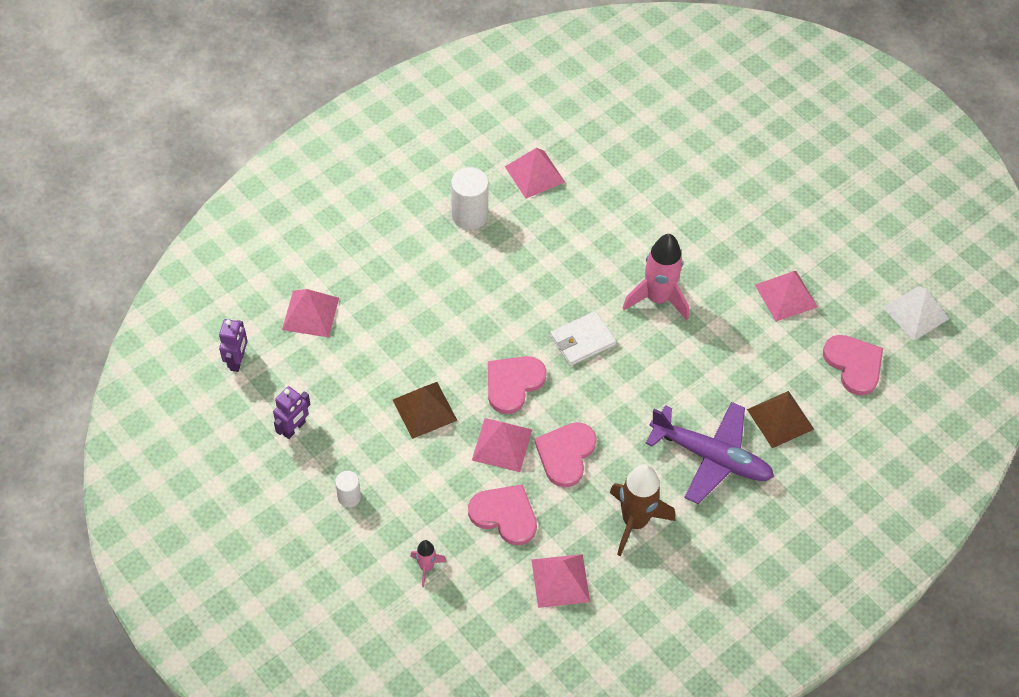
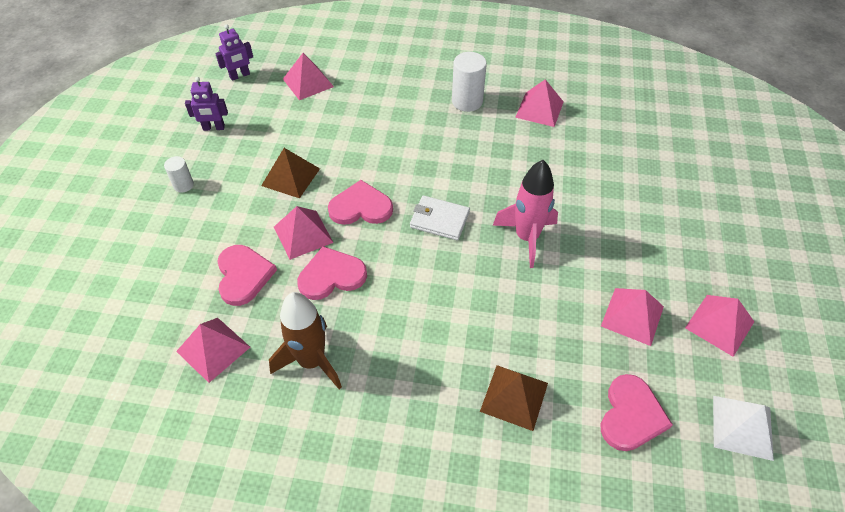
camera: 50 degrees right, 5 degrees down
(426, 567) = (158, 261): pink rocket -> none
(711, 457) = (425, 371): purple plane -> none
(839, 253) = (719, 324): none -> pink pyramid

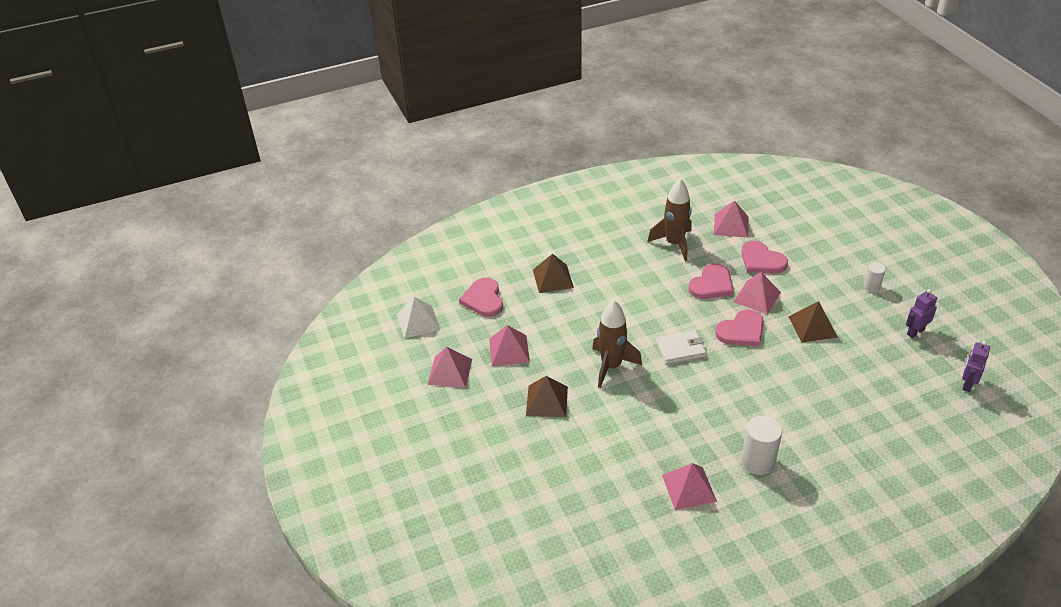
camera: 150 degrees right, 10 degrees down
(308, 82) = (906, 408): pink pyramid -> none
(526, 237) = (611, 366): pink rocket -> brown rocket
(620, 235) = (547, 401): none -> brown pyramid

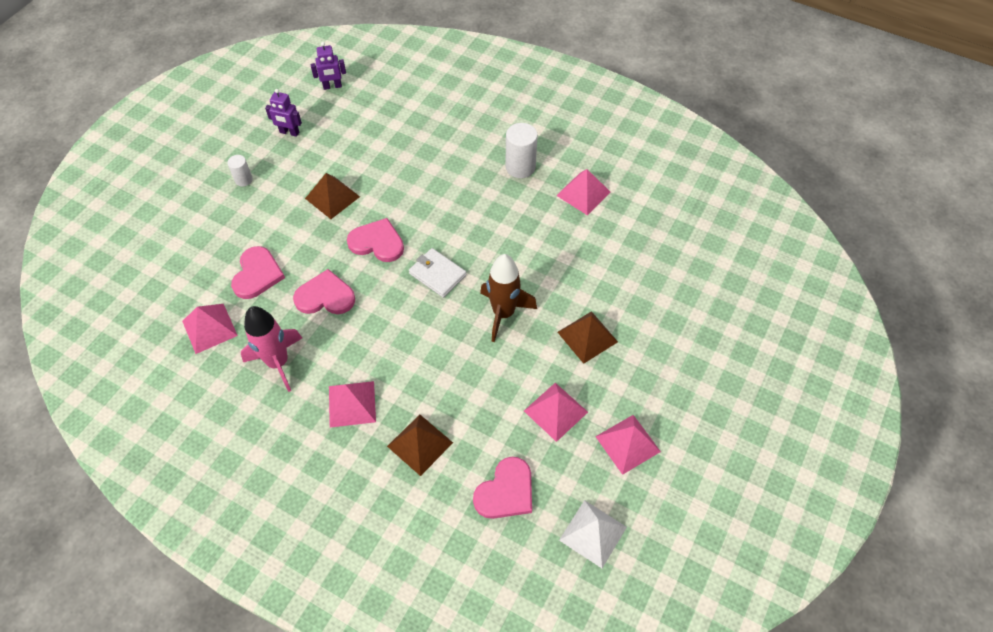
camera: 130 degrees left, 15 degrees up
(674, 244) = (278, 363): brown rocket -> pink rocket
(757, 297) = (319, 253): pink pyramid -> pink pyramid (352, 404)

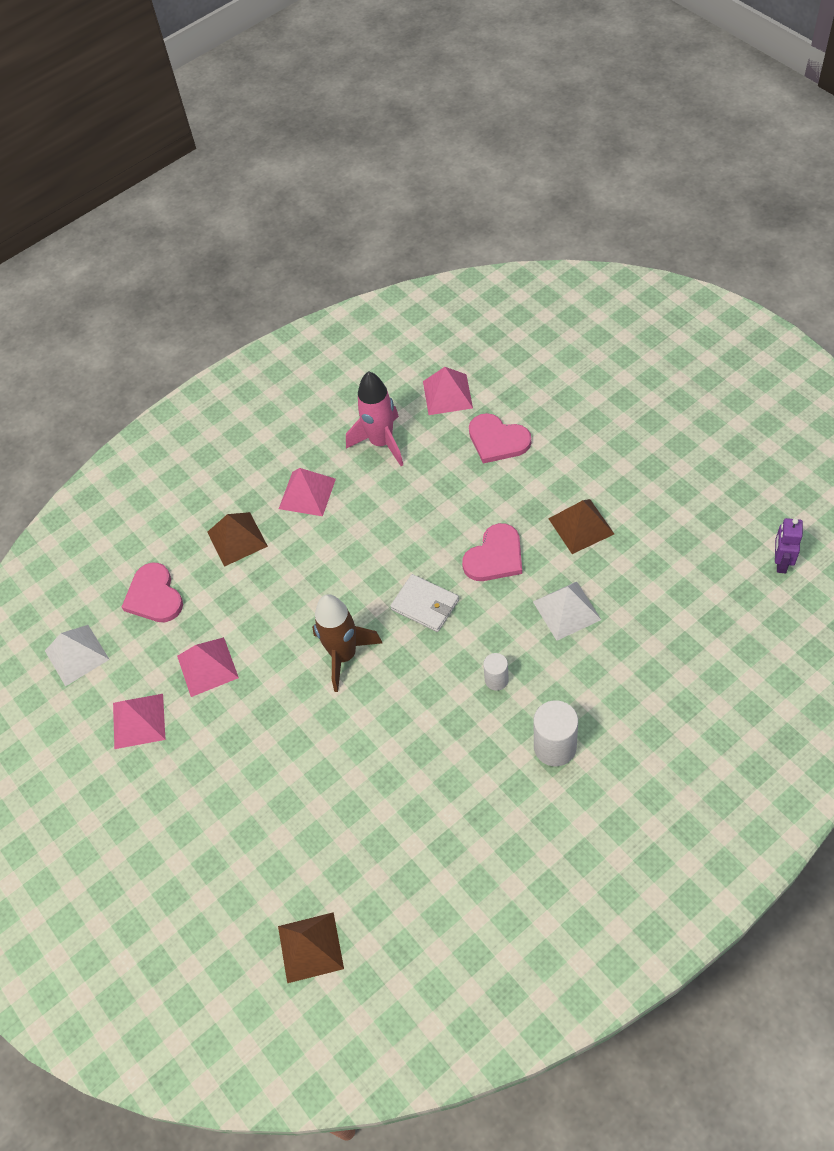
camera: 120 degrees right, 0 degrees up
(243, 180) = (641, 445): white cylinder -> white cylinder (496, 680)
(289, 132) = (706, 501): purple robot -> none
(325, 296) = (442, 494): pink heart -> none
(411, 187) = (566, 610): none -> white pyramid
(437, 274) = (425, 605): white wallet -> white wallet turned 60 degrees clockwise
(583, 193) = (480, 809): pink pyramid -> none
(587, 337) = (274, 731): brown pyramid -> brown pyramid (310, 947)

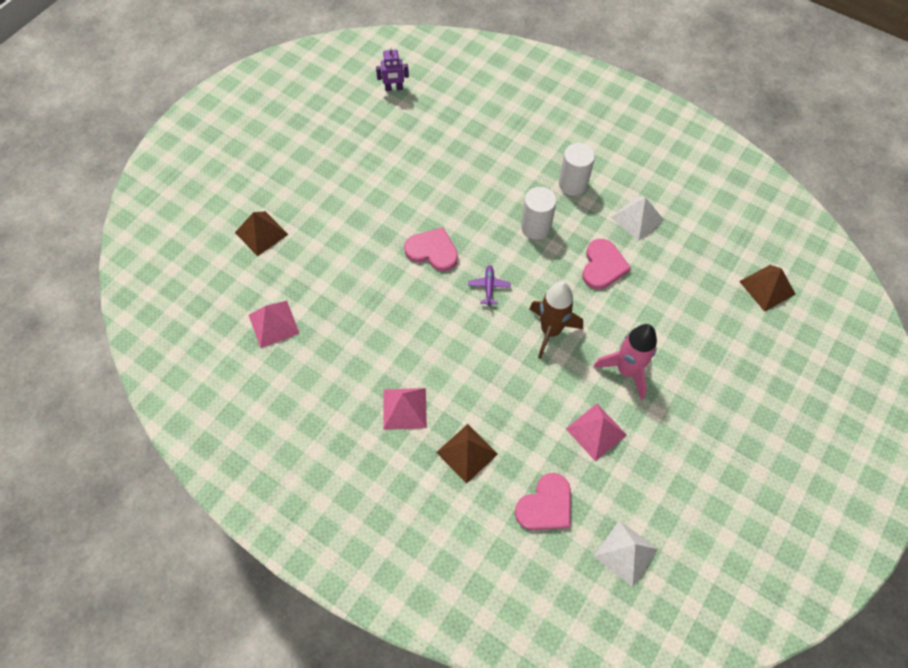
camera: 115 degrees left, 5 degrees up
(138, 721) = (663, 469): pink pyramid -> none
(381, 442) = (337, 363): pink rocket -> pink rocket (626, 370)
(425, 605) = (489, 287): white wallet -> purple plane
(496, 680) = (536, 227): white cylinder -> white cylinder, size x1.73
(497, 440) = (319, 274): pink heart -> pink heart (603, 266)
(566, 610) = (466, 197): white pyramid -> white pyramid (637, 218)
(581, 526) = (391, 202): brown pyramid -> brown pyramid (261, 233)

